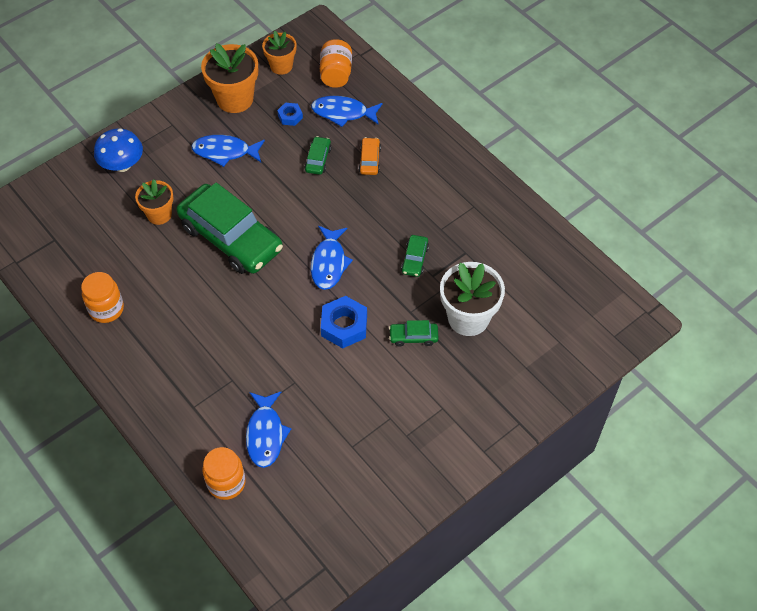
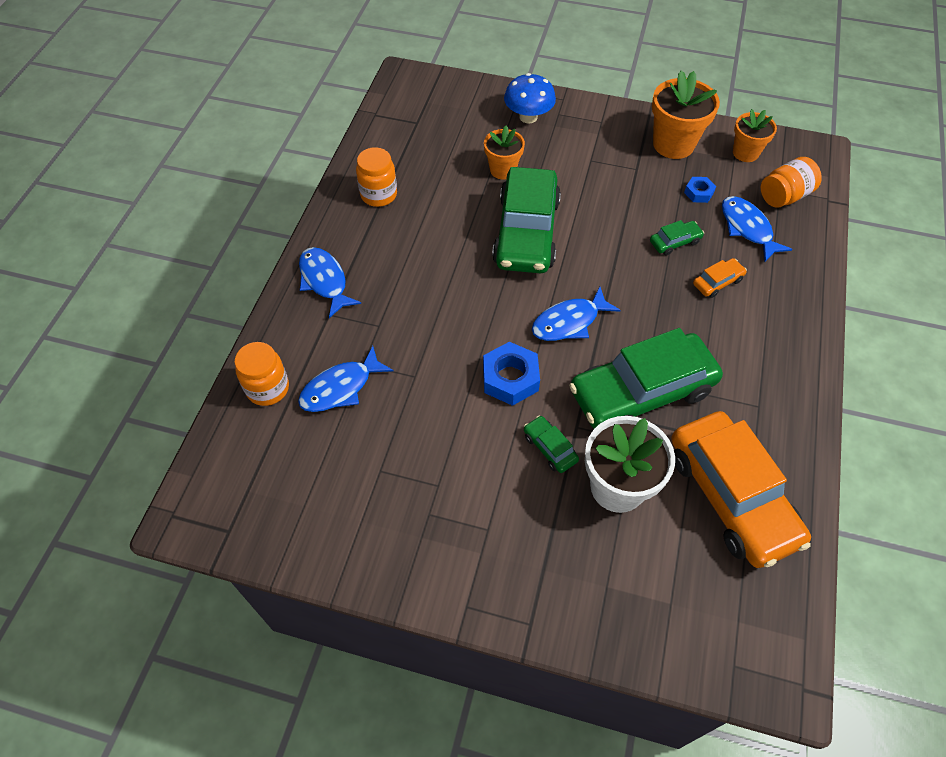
camera: 55 degrees right, 0 degrees up
(225, 152) = (611, 172): blue fish -> blue fish (324, 281)
(414, 259) = (642, 392): green car -> green car, size x2.44
(518, 264) = (731, 496): none -> orange car

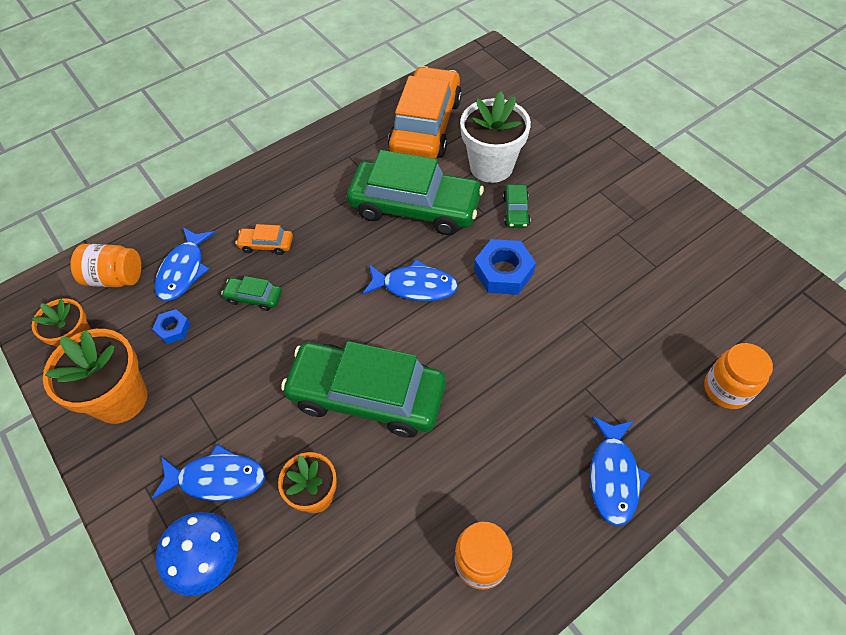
camera: 140 degrees left, 0 degrees up
(341, 388) = (655, 349): blue fish -> blue fish (217, 478)
(526, 232) = (367, 396): green car -> green car turned 120 degrees counterclockwise

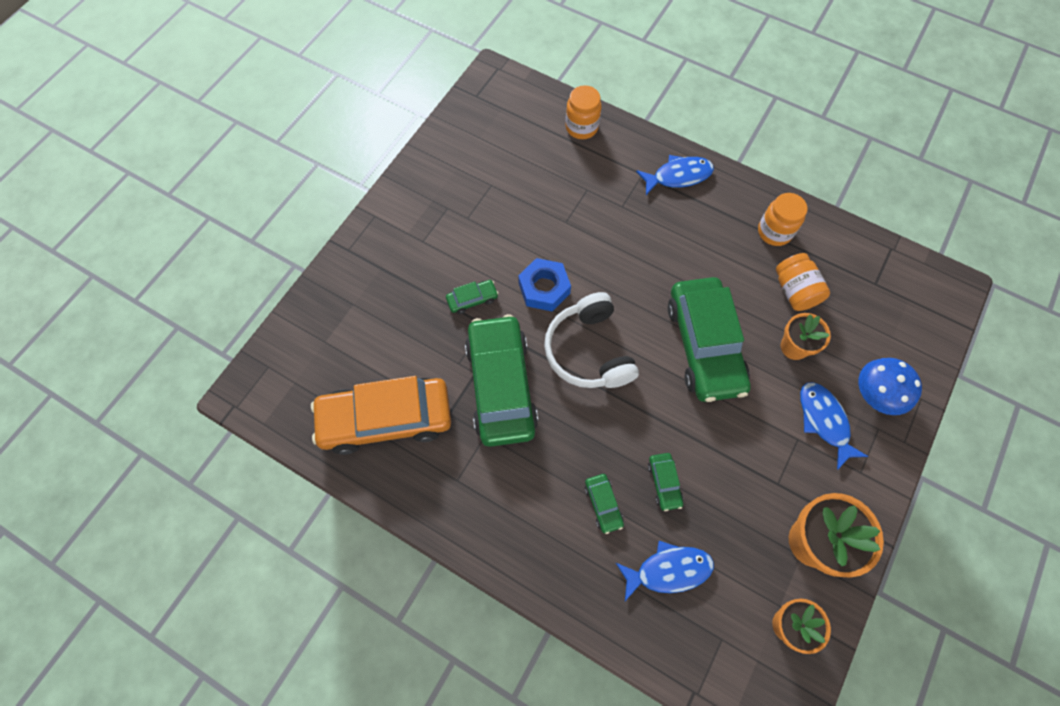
camera: 115 degrees left, 10 degrees up
(115, 277) = (709, 639): orange jar -> orange jar (795, 291)
(173, 329) = (730, 538): blue nut -> none
(266, 244) = (603, 504): orange car -> green car
(415, 286) = (589, 351): blue fish -> white headphones
(491, 166) = (424, 337): white flower pot -> none

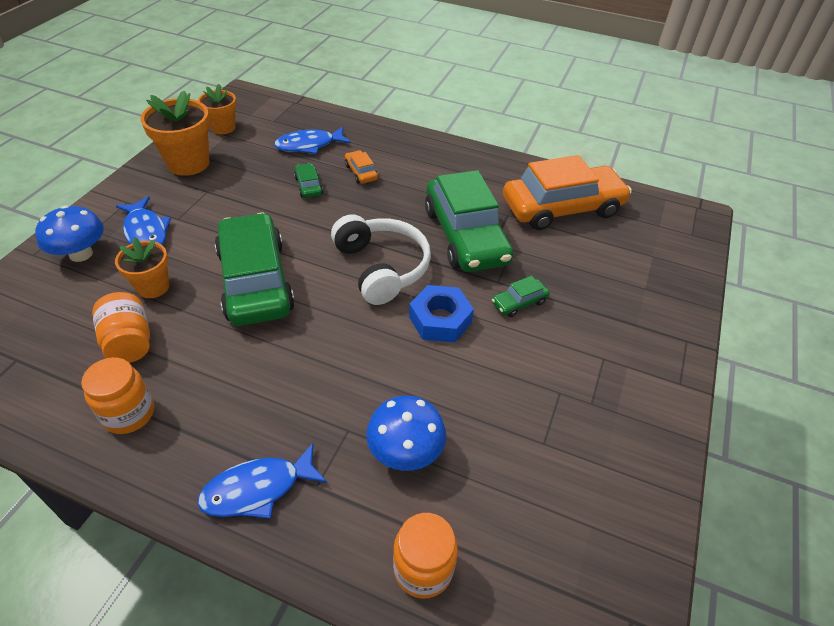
camera: 170 degrees right, 20 degrees down
(584, 189) = (405, 451): none -> blue mushroom
(603, 504) = (361, 172): green car -> orange car

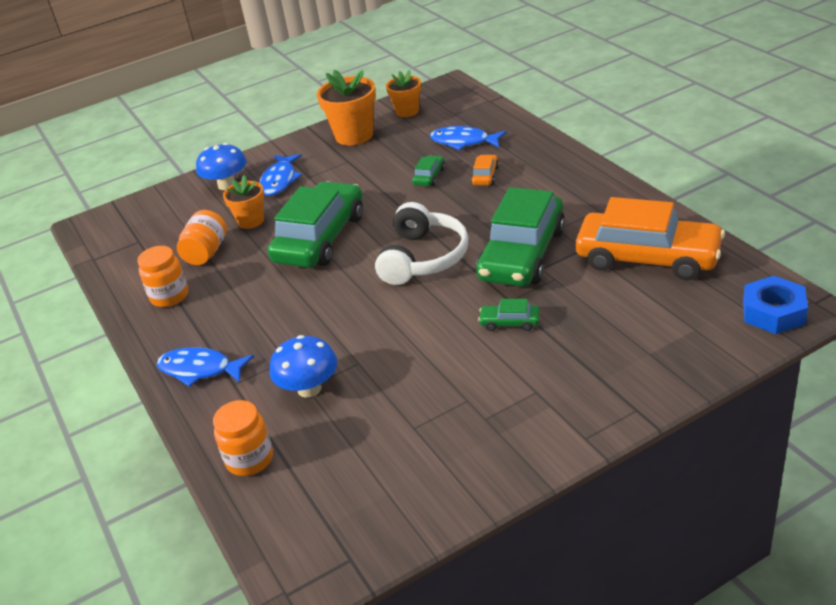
camera: 45 degrees right, 10 degrees down
(440, 320) = (428, 312): blue nut -> blue nut (773, 312)

